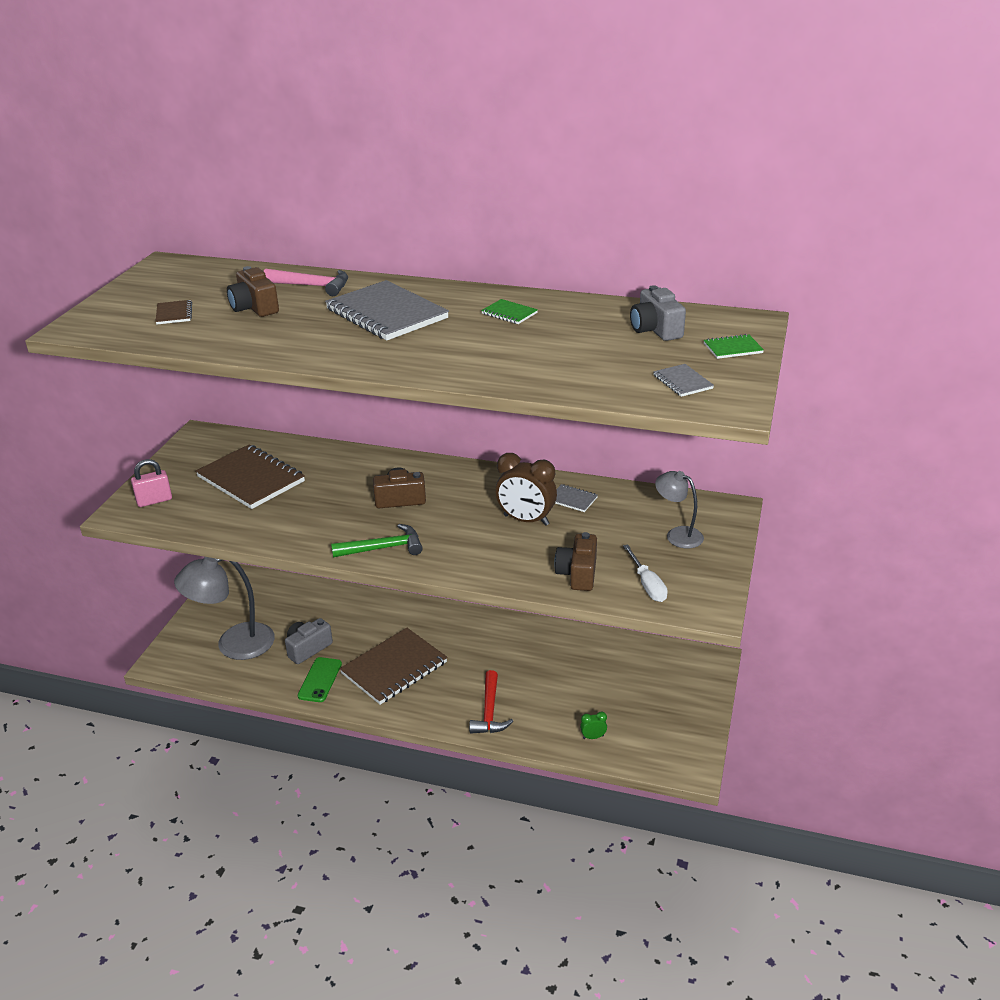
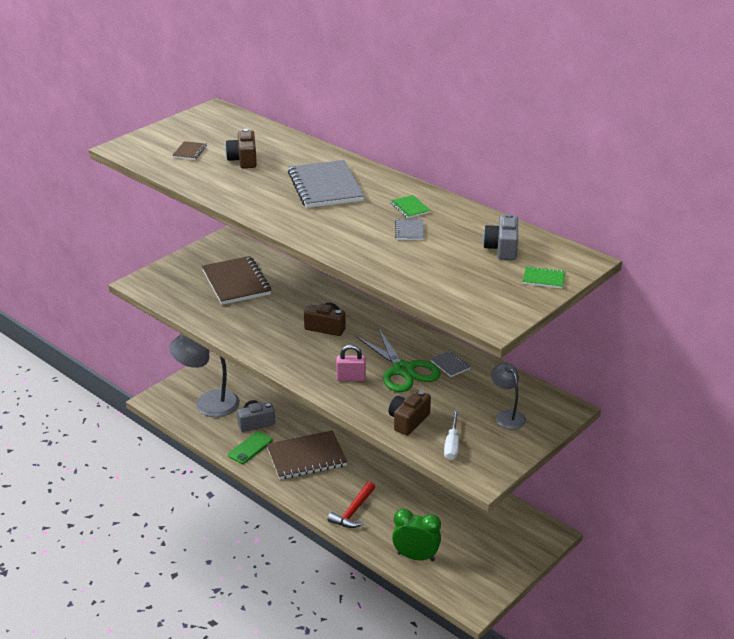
camera: 25 degrees right, 0 degrees up
(154, 500) = (164, 280): pink padlock -> pink padlock (351, 378)
(312, 286) = (295, 152): pink hammer -> none
(383, 548) = (288, 360): green hammer -> none
(526, 520) = (403, 370): brown clock -> green scissors
(593, 737) = (416, 557): green clock -> green clock, size x2.21
(682, 382) = (478, 294): grey notebook -> grey notebook (409, 231)

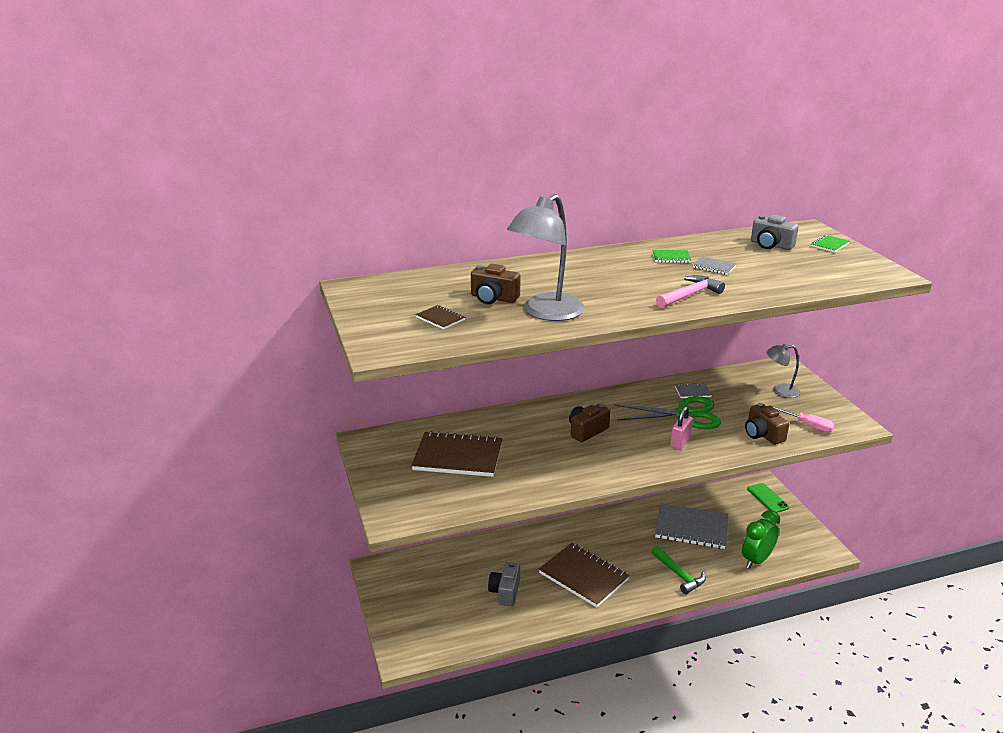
camera: 60 degrees left, 5 degrees down
(208, 403) = (444, 615): grey lamp -> grey lamp (545, 313)
(250, 448) = (542, 609): green phone -> green phone (767, 498)
(306, 457) = (583, 576): brown notebook -> brown notebook turned 60 degrees counterclockwise
(325, 187) = (595, 278): grey notebook -> grey notebook (691, 528)
(330, 232) = (689, 295): none -> pink hammer
(353, 511) = (679, 575): red hammer -> green hammer
(452, 445) = (807, 425): white screwdriver -> pink screwdriver

